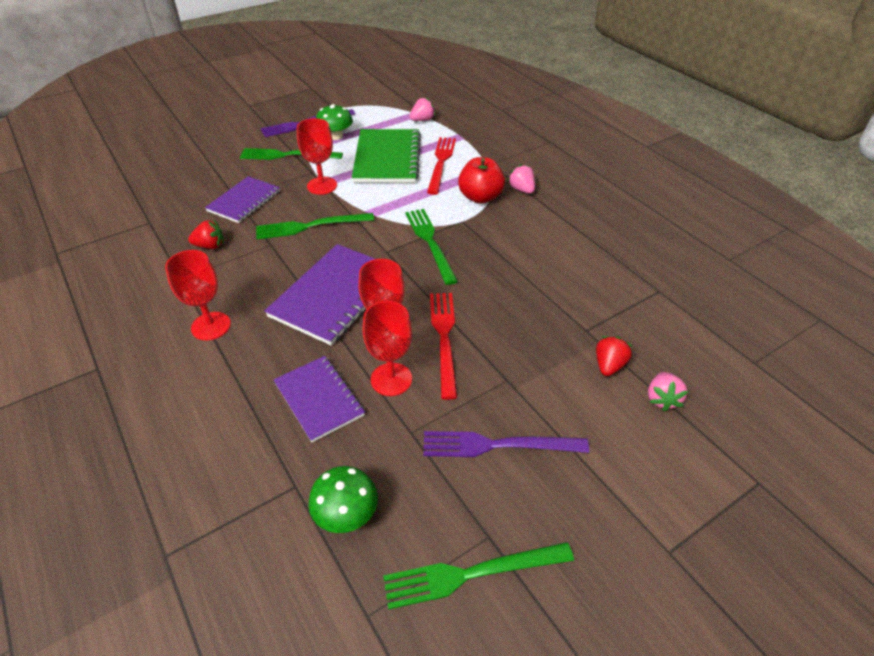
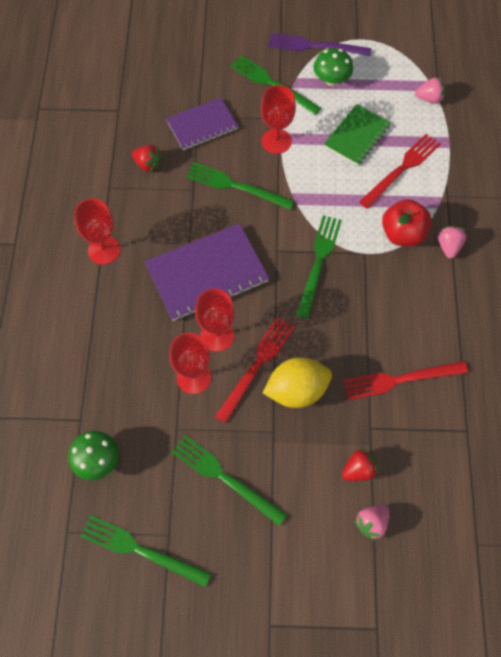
camera: 35 degrees right, 20 degrees up
(319, 399) = (136, 362): purple notebook -> none
(387, 158) = (357, 136): green notebook -> green notebook, size x0.64
(497, 337) = (296, 390): none -> yellow lemon
(498, 445) = (225, 478): purple fork -> green fork
(574, 285) = (400, 379): none -> red fork

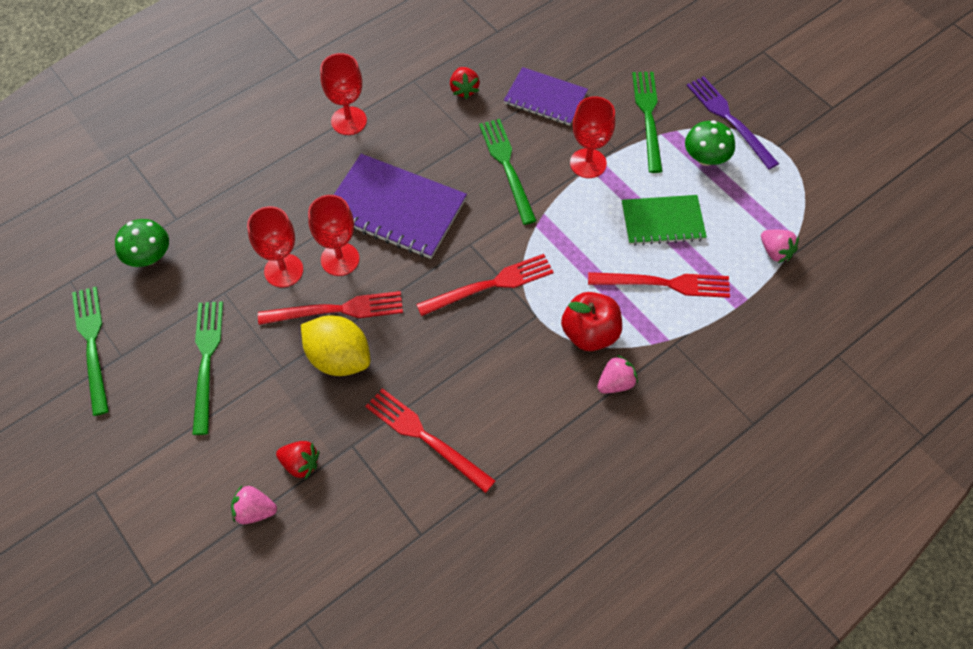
camera: 50 degrees right, 5 degrees down
(319, 262) = (490, 285): green fork -> red fork

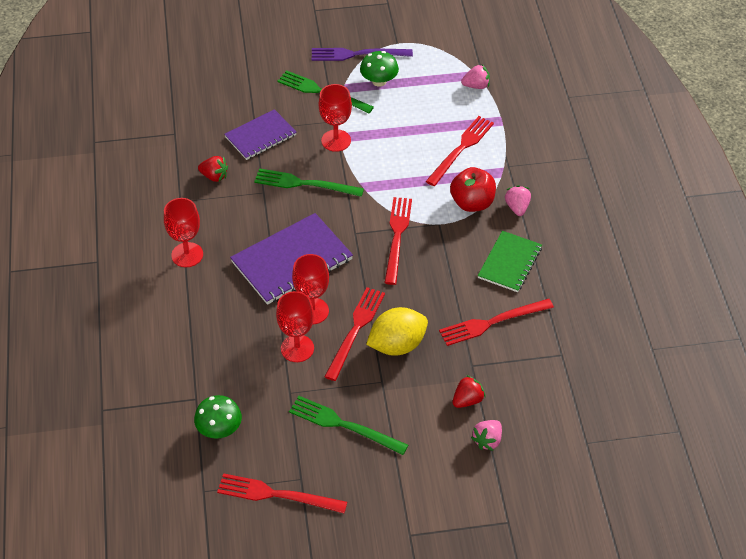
camera: 60 degrees left, 10 degrees down
(92, 345) = (277, 494): green fork -> red fork
(662, 222) = (413, 126): green notebook -> green notebook (509, 263)

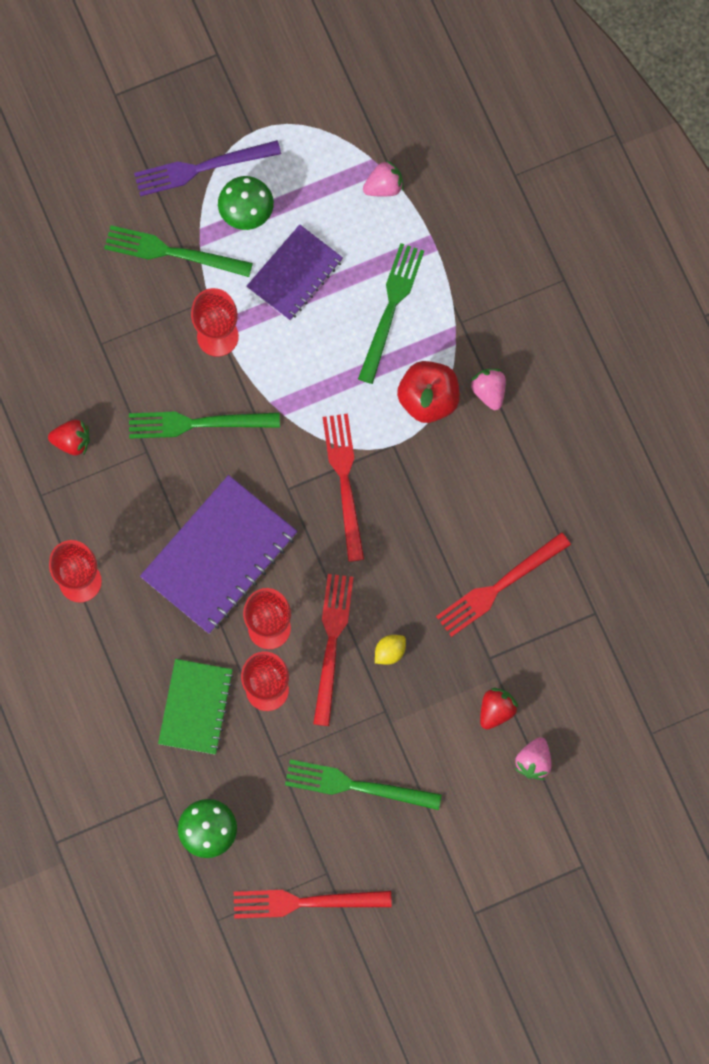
camera: 15 degrees left, 25 degrees up
(260, 136) = (112, 355): purple notebook -> purple notebook (295, 274)
(397, 345) = (390, 652): yellow lemon -> yellow lemon, size x0.46
(461, 149) = (391, 308): red fork -> green fork
(509, 263) = (500, 486): green notebook -> green notebook (196, 707)

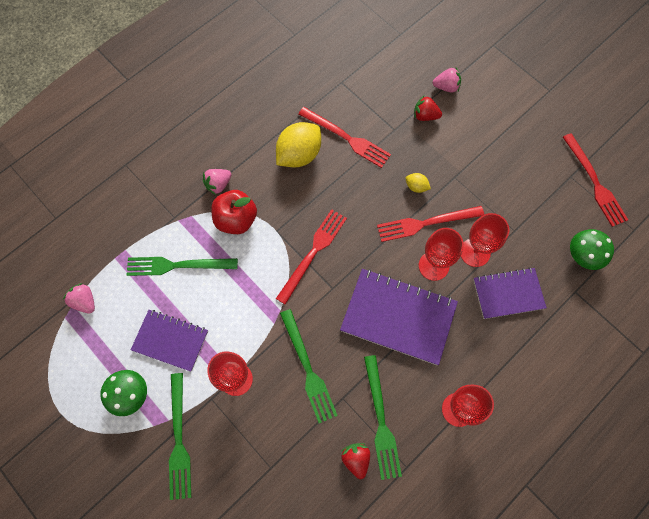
camera: 110 degrees left, 5 degrees down
(196, 707) = (508, 294): green notebook -> purple notebook
(202, 168) = (102, 443): purple fork -> none
(344, 481) = (313, 253): red fork -> red fork turned 150 degrees clockwise
(356, 786) = (509, 177): green fork -> green fork (381, 420)
(496, 512) = (299, 155): none -> yellow lemon

